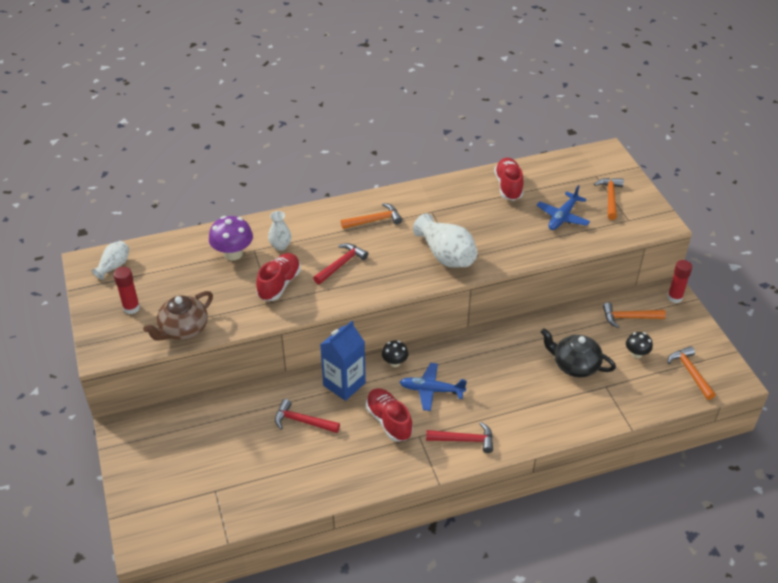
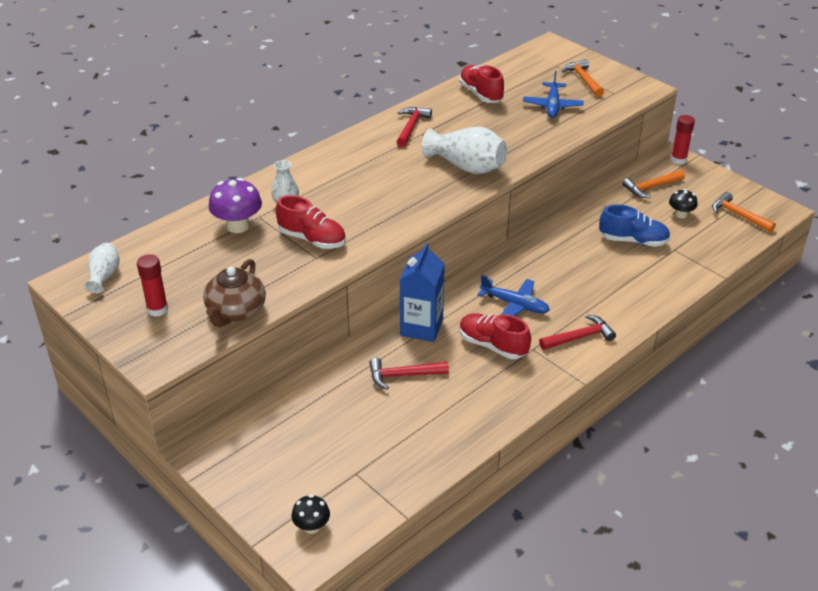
camera: 25 degrees left, 5 degrees down
(279, 284) = (312, 239): red shoe -> red shoe turned 120 degrees clockwise
(341, 264) = (365, 203): red hammer -> red hammer (411, 127)
(374, 220) = (369, 156): orange hammer -> none
(394, 362) = (459, 292): black mushroom -> black mushroom (311, 526)
(431, 390) = (514, 305): blue plane -> blue plane turned 135 degrees counterclockwise
(575, 365) = (633, 241): black teapot -> blue shoe

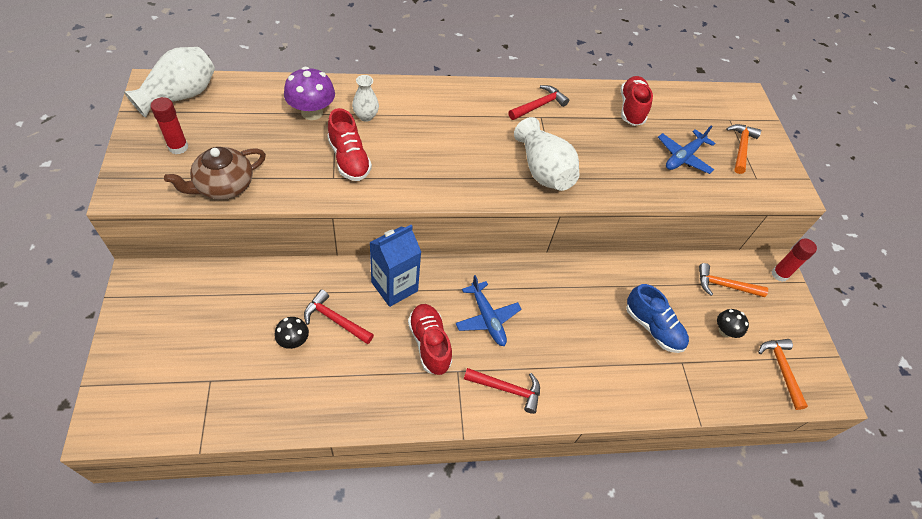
camera: 30 degrees right, 15 degrees up
(104, 276) = (180, 96): white vase -> white vase, size x1.78
(311, 526) = (132, 403): black mushroom -> black mushroom (293, 341)

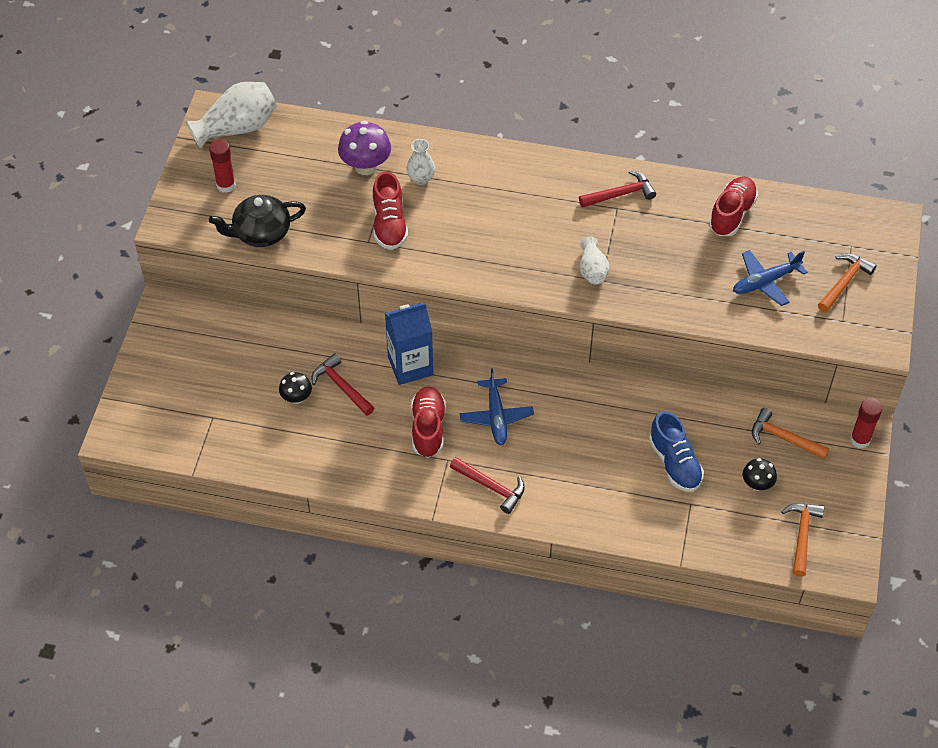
camera: 25 degrees right, 0 degrees up
(224, 186) = (261, 233): brown teapot -> black teapot
(543, 170) = (592, 270): white vase -> white vase, size x0.56

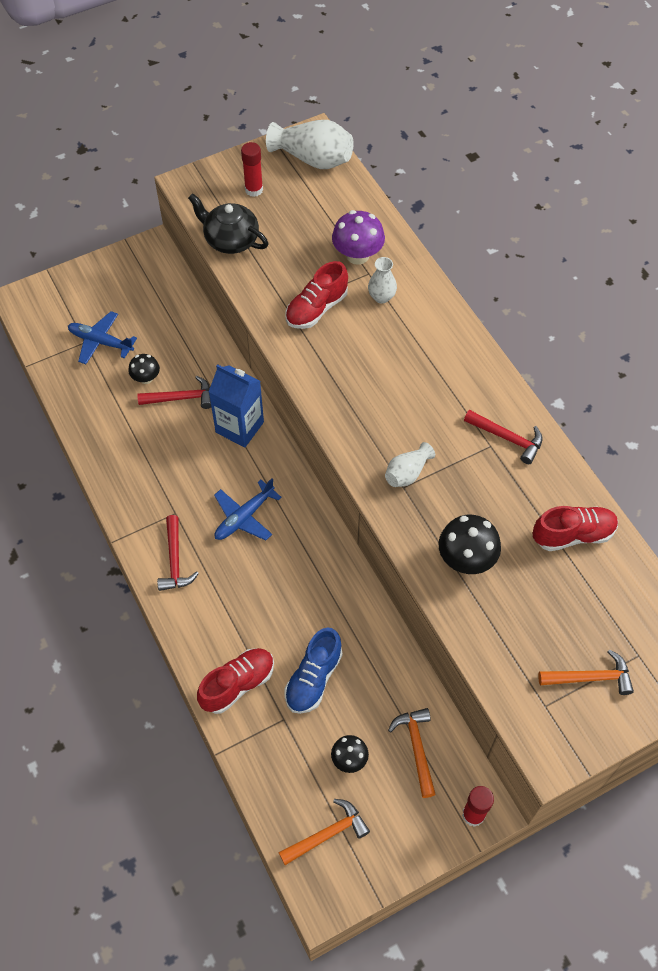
camera: 50 degrees right, 5 degrees up
(341, 386) = (181, 398): red hammer -> red hammer turned 75 degrees clockwise
(428, 428) = (192, 479): red shoe -> red shoe (238, 684)
(694, 285) = (466, 559): none -> black mushroom
(765, 282) = (526, 612): blue plane -> blue plane (101, 342)

